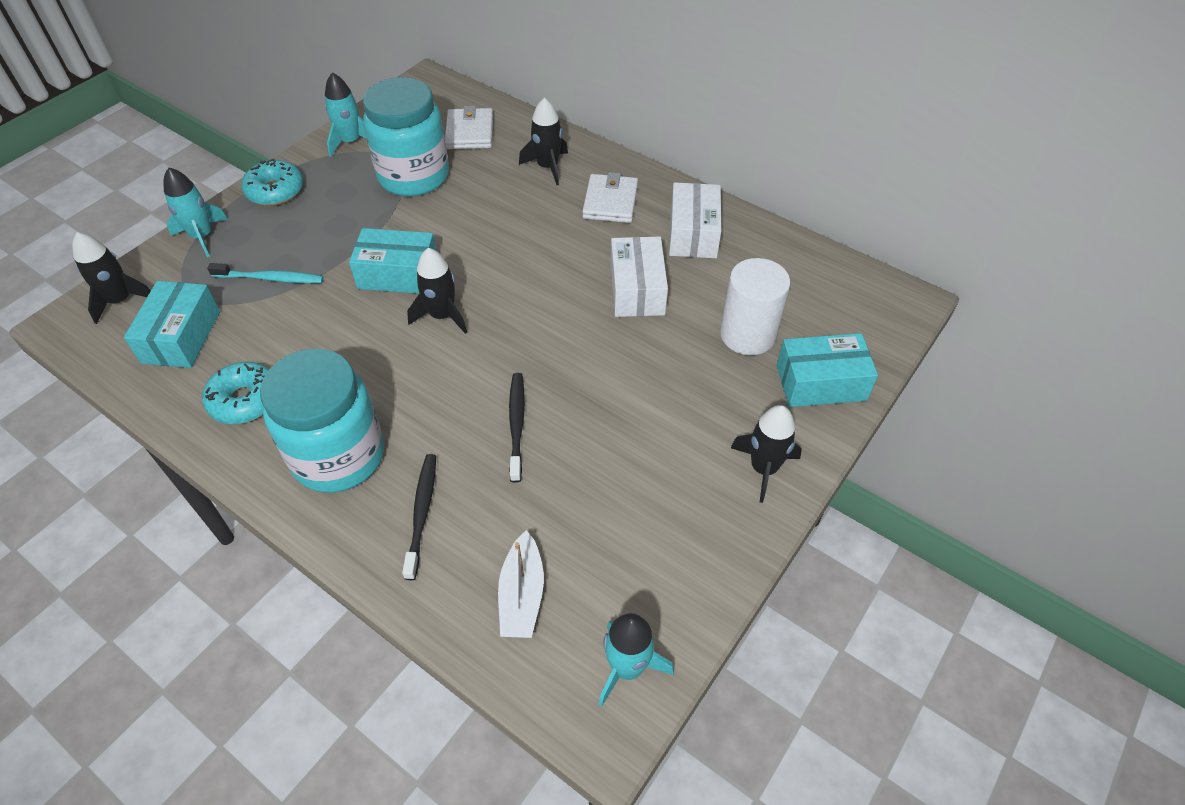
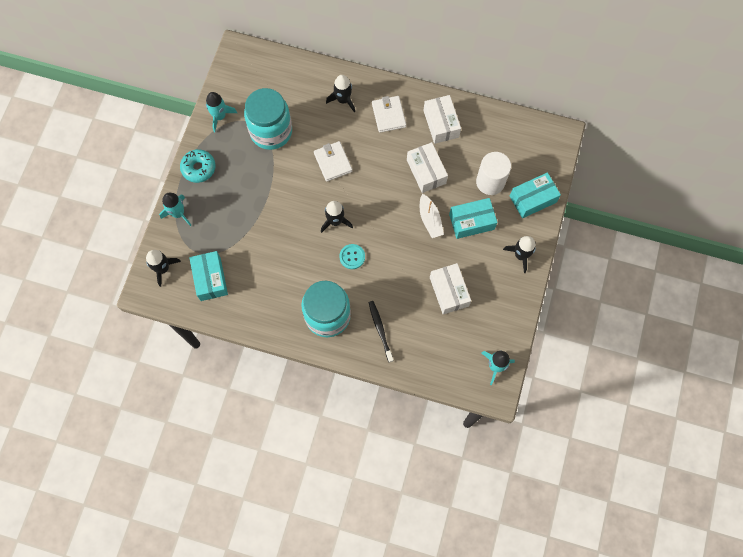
camera: 20 degrees left, 20 degrees up
(245, 400) = (265, 303): turquoise donut -> none
(271, 278) = (233, 228): turquoise toothbrush -> none
(398, 274) = (299, 203): turquoise box -> turquoise box (471, 222)
(439, 375) = (352, 257): none -> turquoise button
(470, 132) = (285, 86): white wallet -> white wallet (333, 162)
(516, 424) = (401, 271): black toothbrush -> none
(522, 595) = (440, 351): white boat -> white boat (430, 219)
(591, 488) = (449, 291): none -> white box

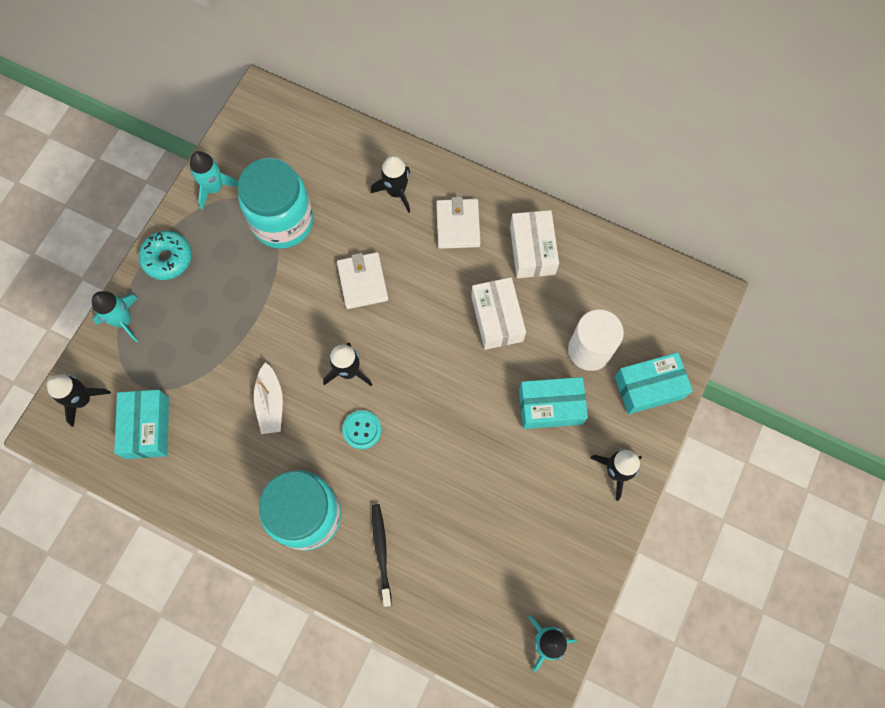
camera: 10 degrees right, 0 degrees up
(430, 219) = (489, 392): white boat -> white boat (270, 403)
(449, 291) = (496, 509): white box -> none

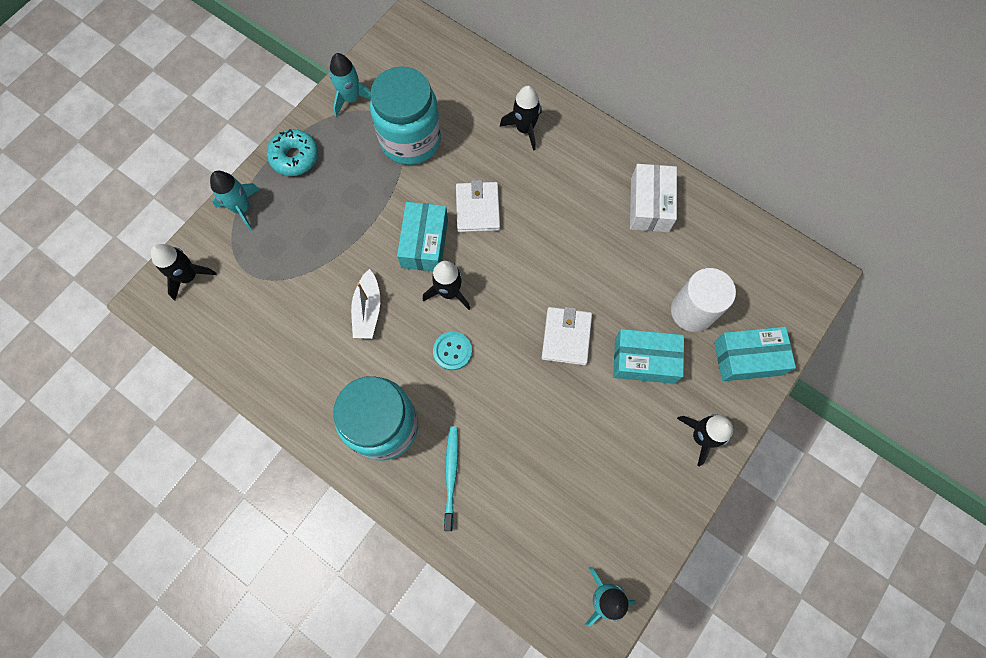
camera: 10 degrees right, 0 degrees up
(147, 427) = (245, 313): turquoise box -> turquoise box (424, 243)
(381, 551) = (451, 474): black toothbrush -> turquoise toothbrush
(458, 225) = (580, 169): white wallet -> white wallet (566, 337)
(497, 318) = (604, 265): white box -> none

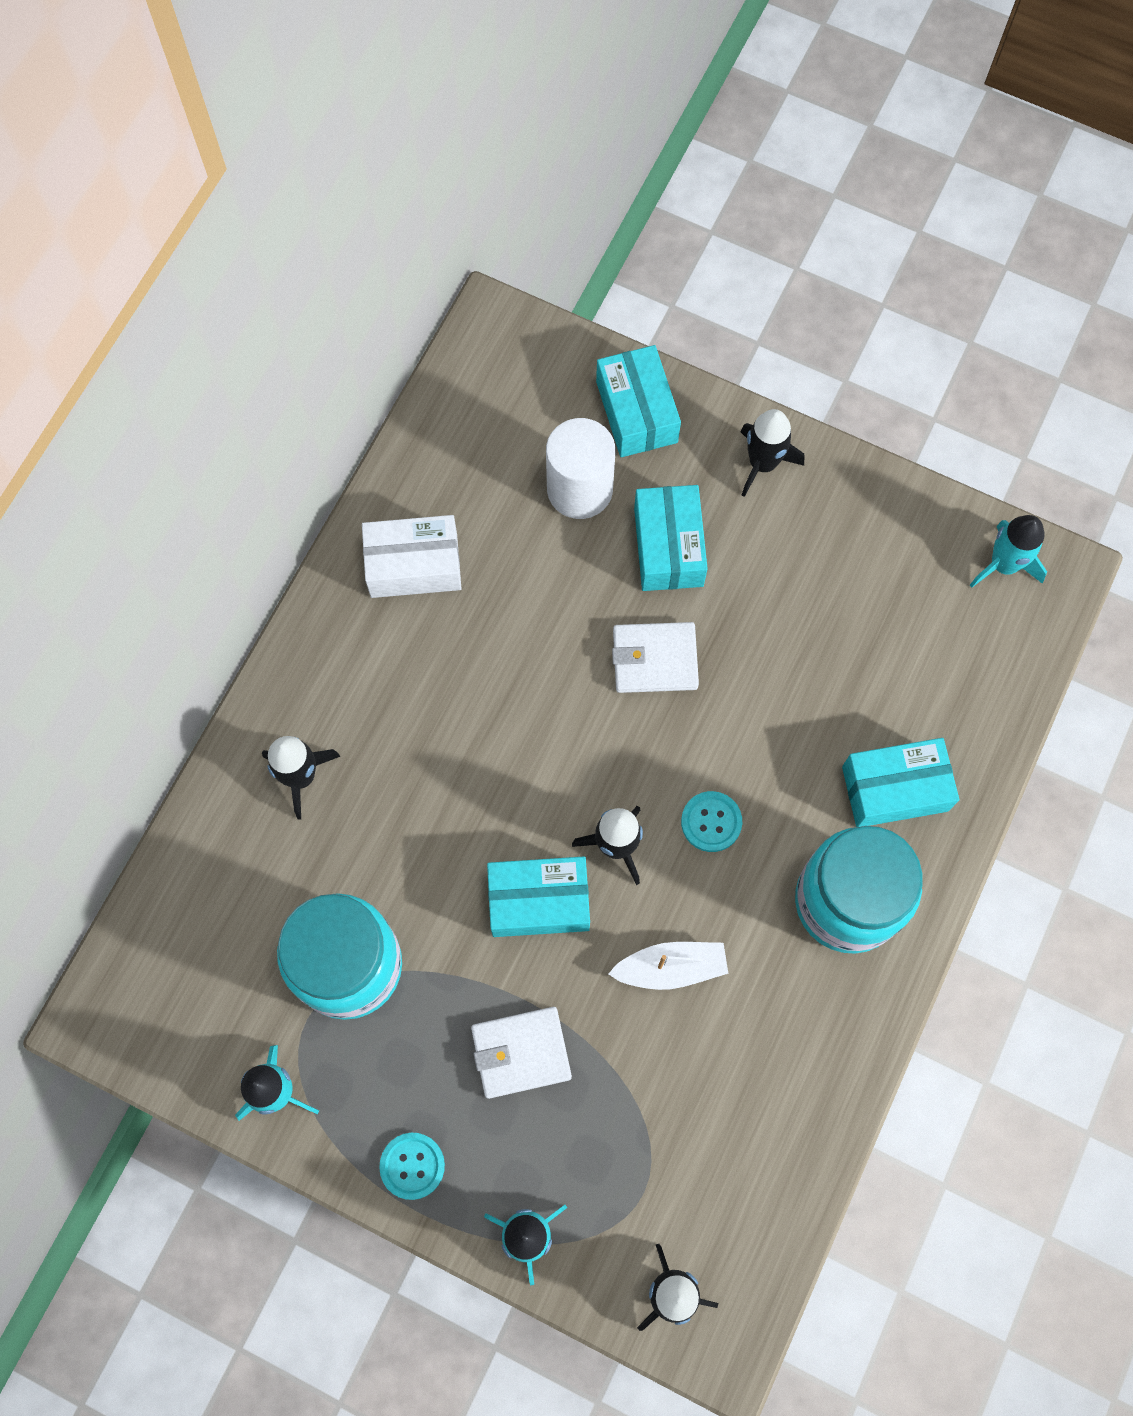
camera: 100 degrees left, 0 degrees up
(295, 157) = (412, 1166): turquoise donut -> turquoise button
(451, 474) = (894, 789): turquoise toothbrush -> turquoise box
(477, 209) = (462, 827): white wallet -> white wallet (521, 1053)

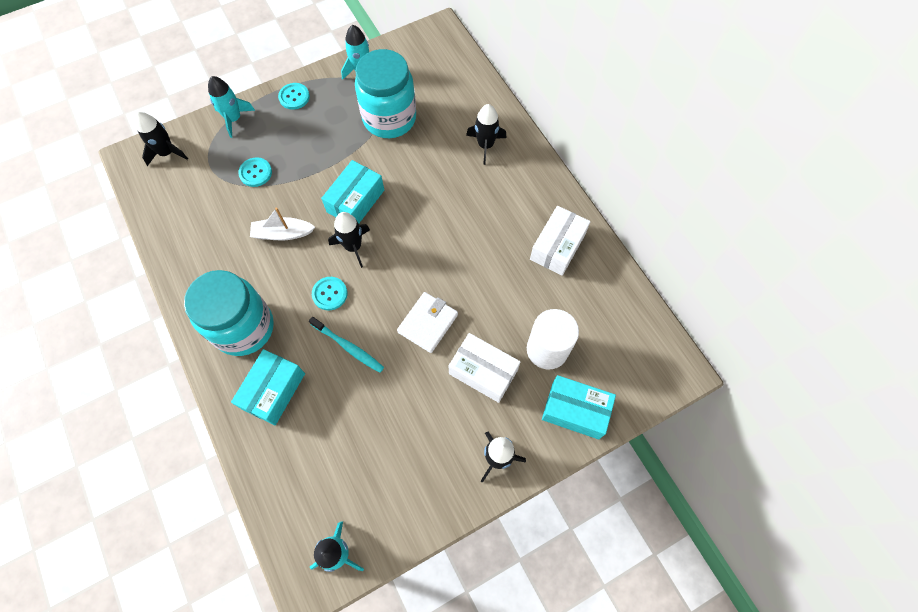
camera: 125 degrees right, 5 degrees down
(521, 1053) = (301, 157): white wallet -> none
(601, 1103) = (255, 173): none -> turquoise button
(668, 547) = (483, 371): turquoise box -> white box
(671, 968) = (282, 233): white boat -> white boat turned 60 degrees clockwise
(765, 737) = (349, 347): none -> turquoise toothbrush

